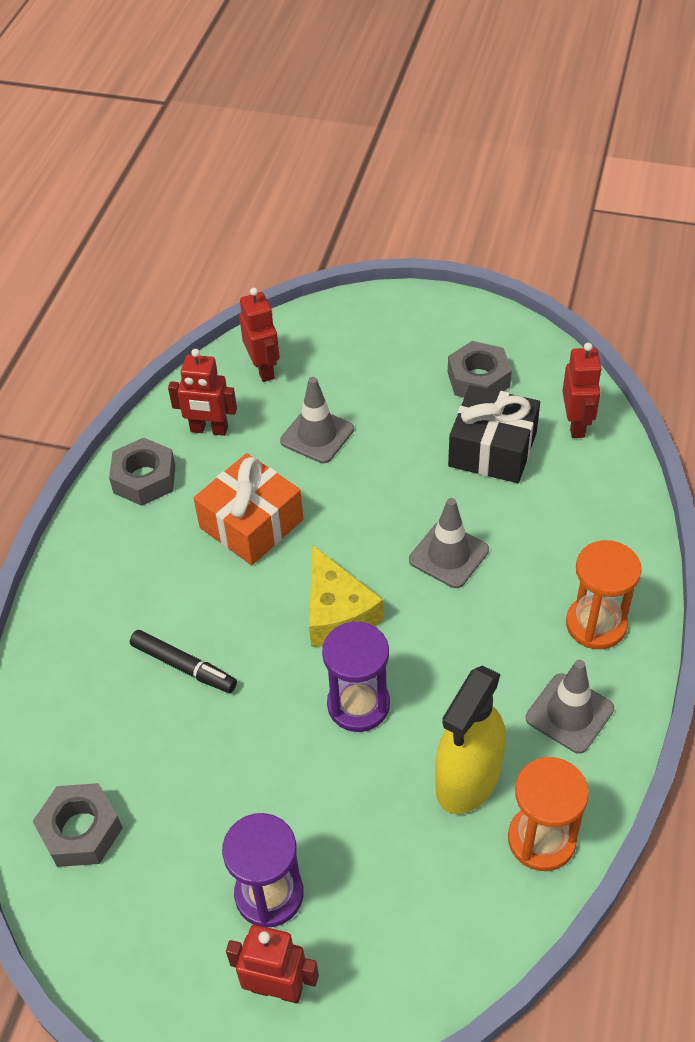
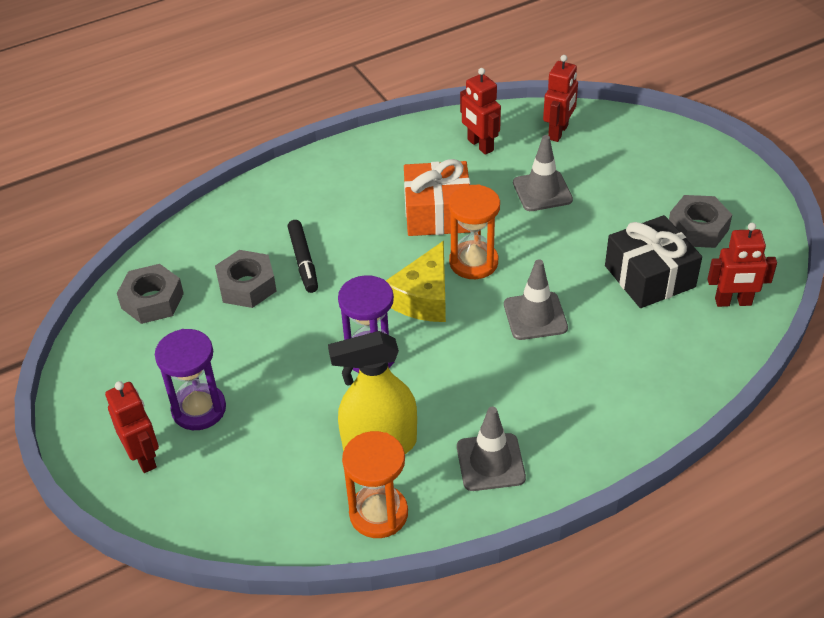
camera: 45 degrees right, 5 degrees down
(144, 479) = (408, 148): grey nut -> grey nut (247, 286)
(576, 424) = (733, 302): red robot -> red robot turned 45 degrees clockwise
(596, 624) = (579, 428): orange hourglass -> orange hourglass (473, 262)

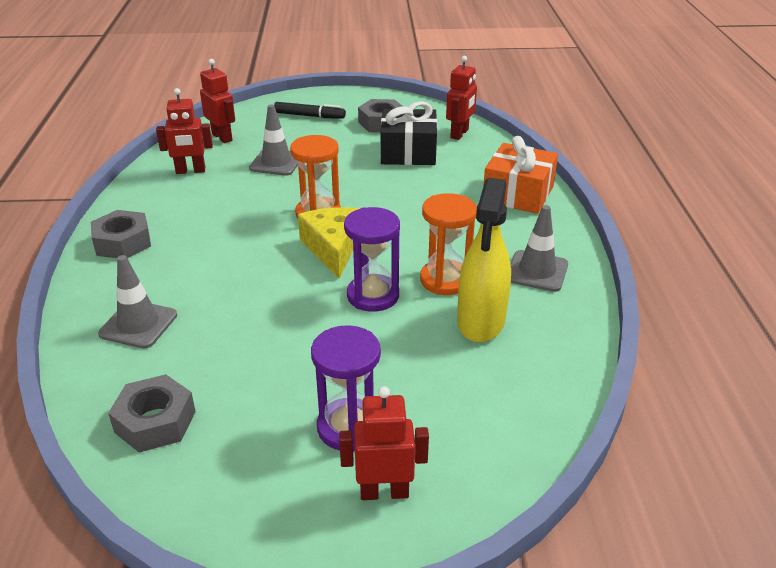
camera: 65 degrees left, 10 degrees down
(247, 286) = (209, 344): grey nut -> grey nut (123, 242)
(303, 261) = (216, 299): black marker -> black marker (309, 116)
(378, 513) = (557, 345): orange hourglass -> orange hourglass (445, 280)
(424, 297) = (332, 248): yellow cheese -> yellow cheese turned 150 degrees counterclockwise
(437, 213) = (243, 213): orange gift -> orange gift (518, 194)
(535, 316) = (403, 206): grey traffic cone -> grey traffic cone (138, 324)

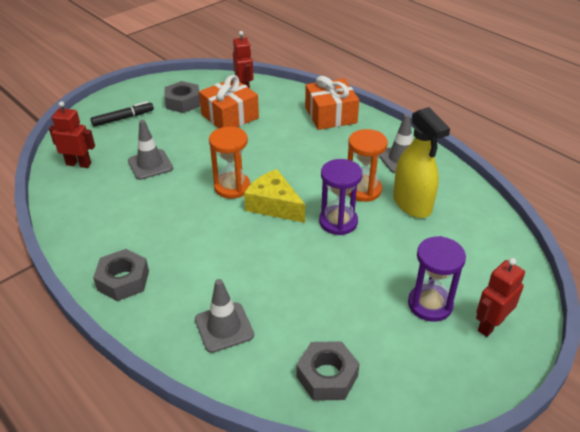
camera: 40 degrees left, 5 degrees up
(190, 171) = (93, 201): red robot -> none
(408, 152) = (230, 116): black gift -> orange gift

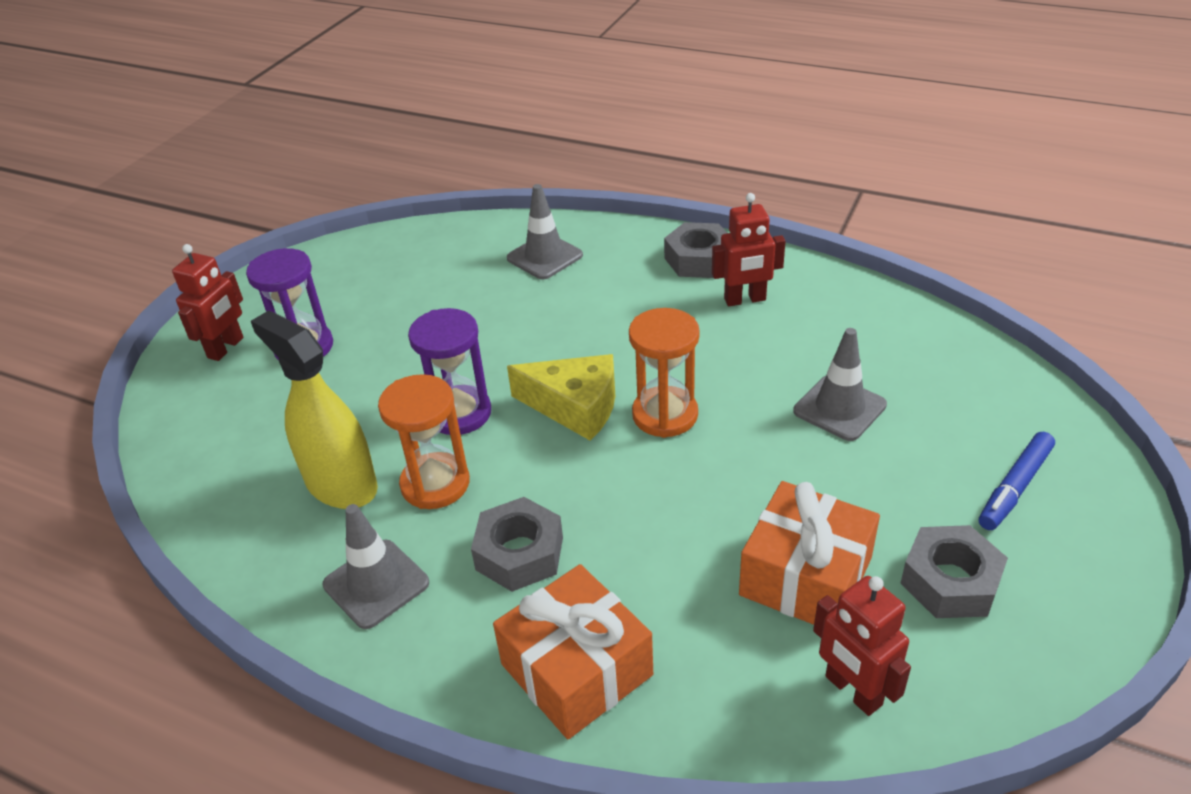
camera: 160 degrees right, 0 degrees up
(79, 164) = (955, 370): red robot -> red robot (745, 300)
(123, 118) = (1014, 487): black marker -> blue marker
(327, 376) = (412, 254): grey nut -> grey nut (519, 553)

